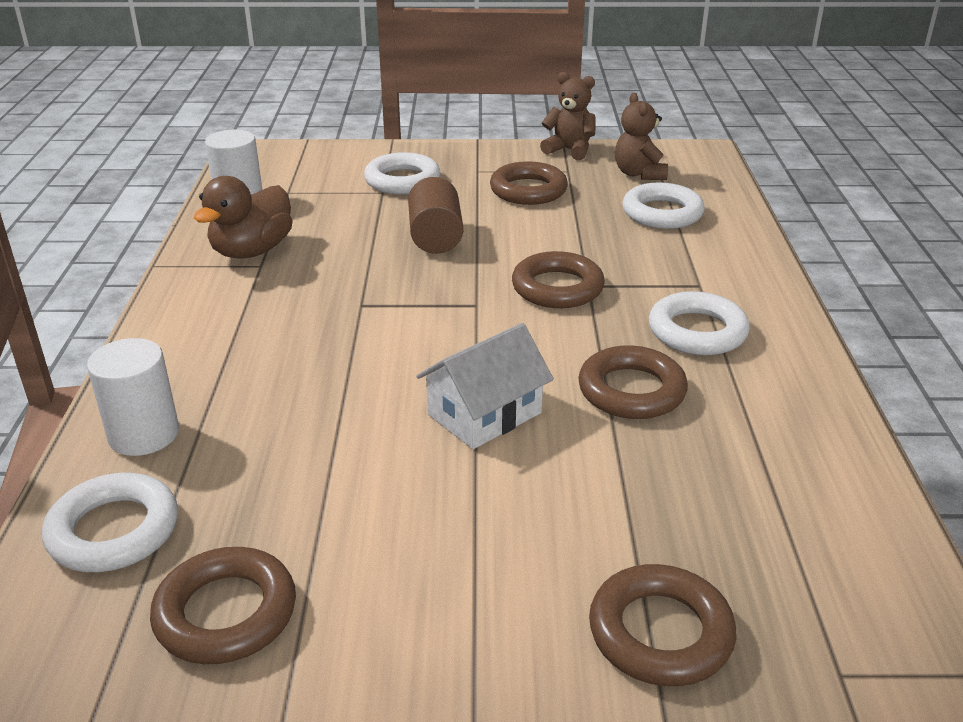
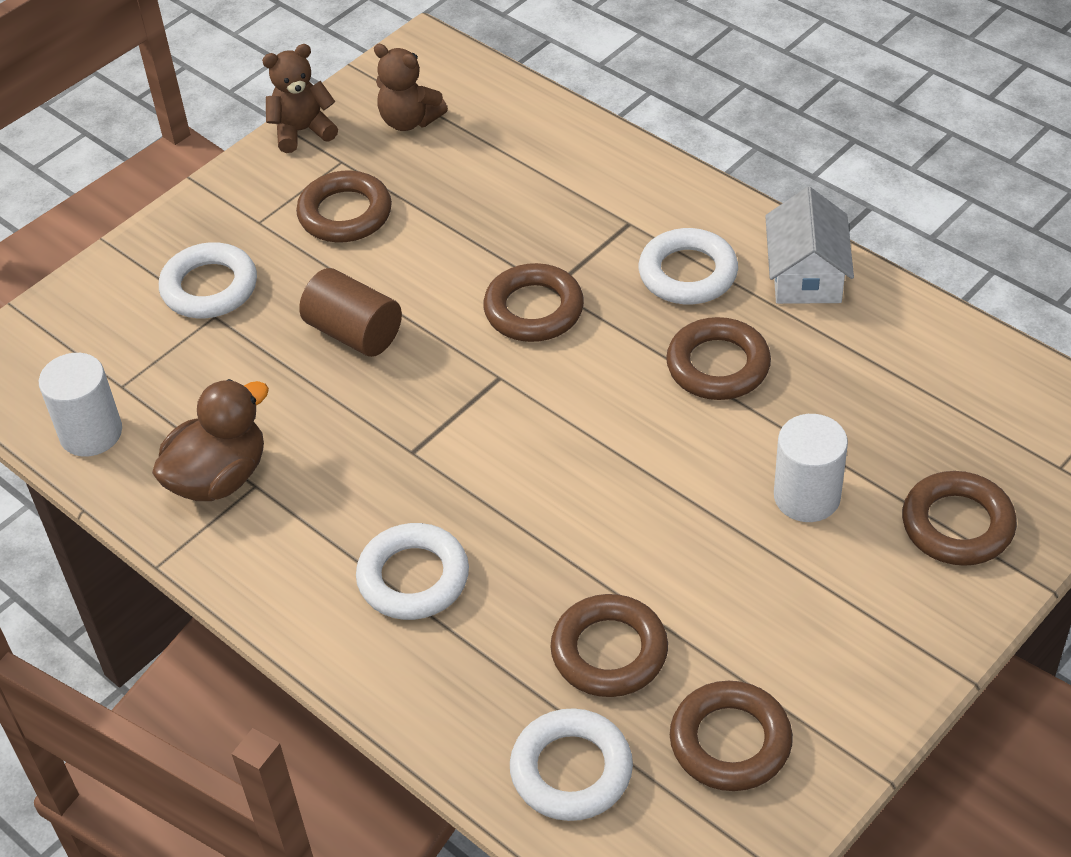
camera: 45 degrees left, 15 degrees up
(143, 434) = (457, 698): white cylinder -> white cylinder (807, 497)
(252, 251) = (219, 477): brown duck -> brown duck turned 120 degrees counterclockwise
(264, 486) = (609, 652): none -> brown ring
(484, 414) = (656, 468): white house -> white house (806, 274)
(662, 213) = (495, 159): white ring -> white ring (413, 578)

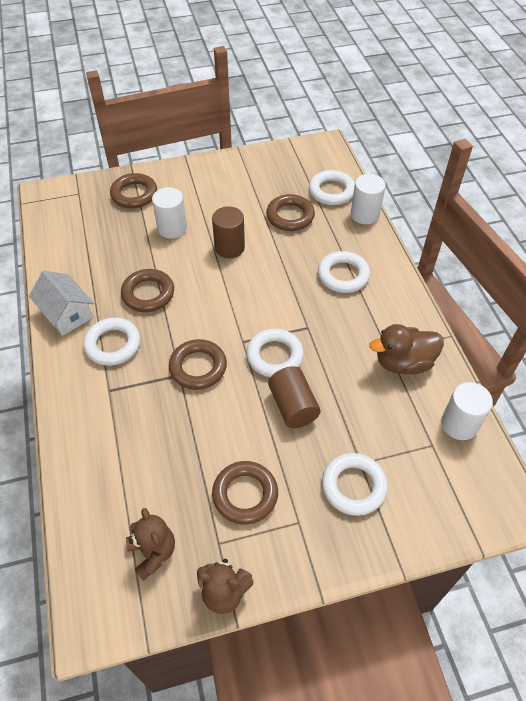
camera: 150 degrees left, 5 degrees up
(432, 382) = (274, 356): none -> white ring
(458, 747) = (365, 214): none -> white cylinder
(665, 517) = (229, 247): none -> brown cylinder
(730, 742) = (274, 175): brown ring -> none
(806, 274) = (66, 313): white house -> white house turned 75 degrees counterclockwise

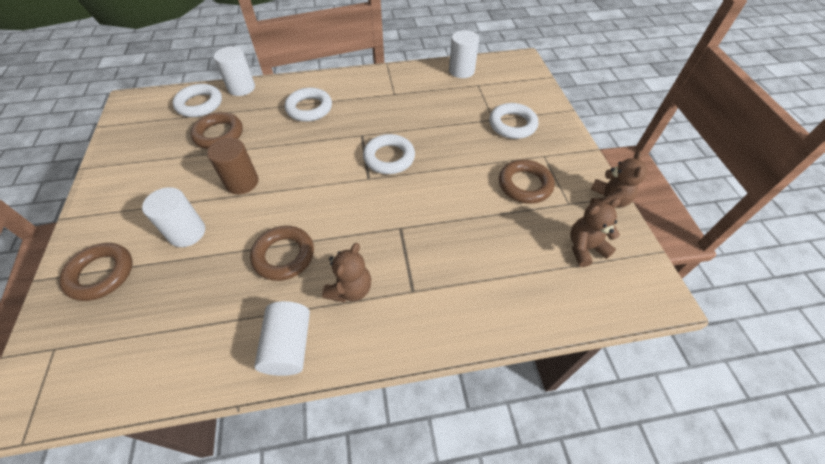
camera: 85 degrees left, 0 degrees up
(66, 313) = (289, 346): white house -> white cylinder
(113, 344) = (350, 289): white ring -> brown teddy bear
(198, 367) = (393, 212): brown ring -> none
(293, 406) = (442, 150): brown cylinder -> none
(403, 363) = (407, 88): brown duck -> none

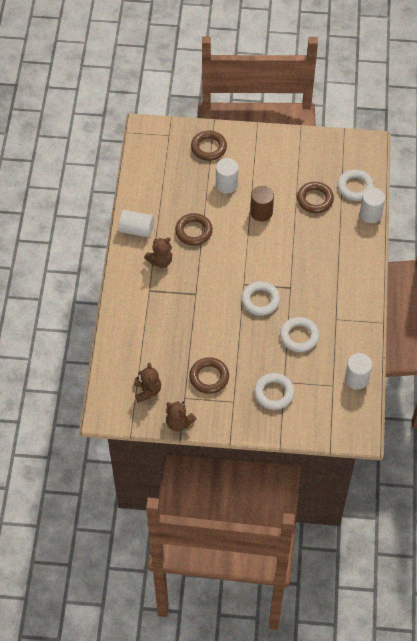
camera: 105 degrees right, 5 degrees up
(309, 108) = (331, 257): white ring -> white ring (299, 336)
(350, 289) = (160, 261): brown teddy bear -> brown teddy bear turned 75 degrees counterclockwise

